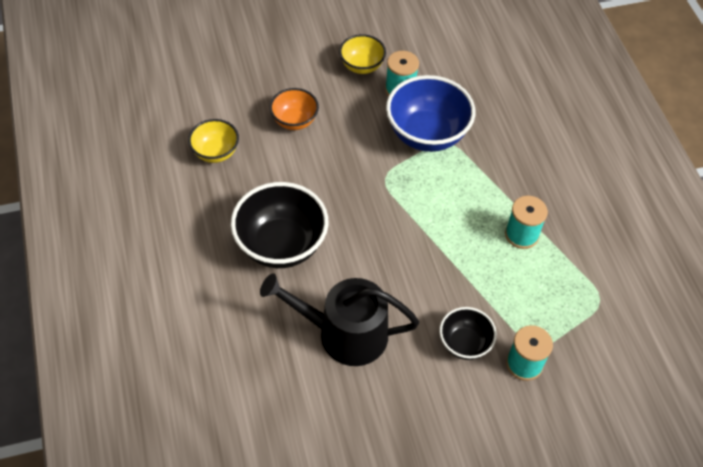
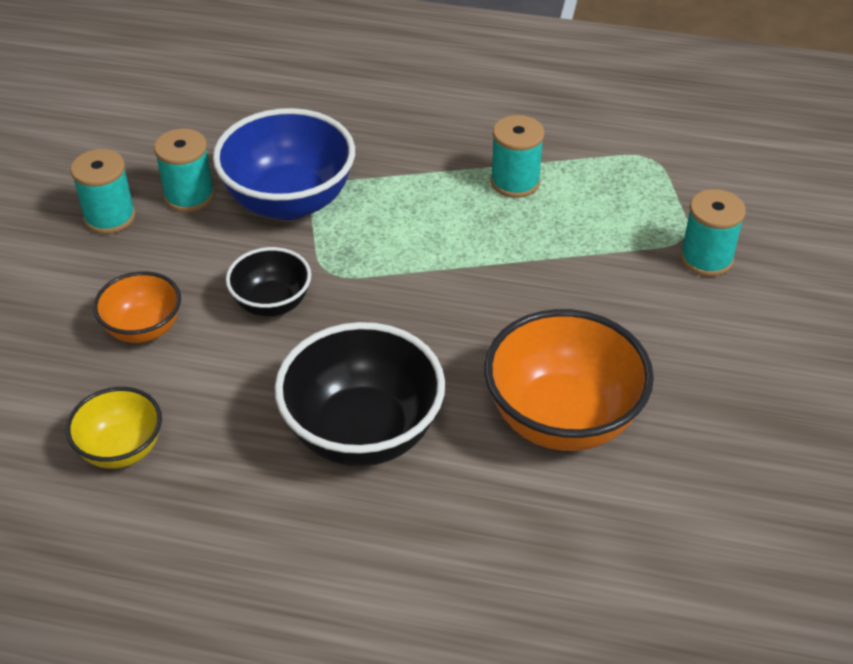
camera: 60 degrees left, 10 degrees down
(344, 333) = (562, 419): black watering can -> orange bowl
(361, 66) = (110, 217): yellow bowl -> turquoise spool
(464, 343) = (647, 301): black bowl -> black bowl (272, 303)

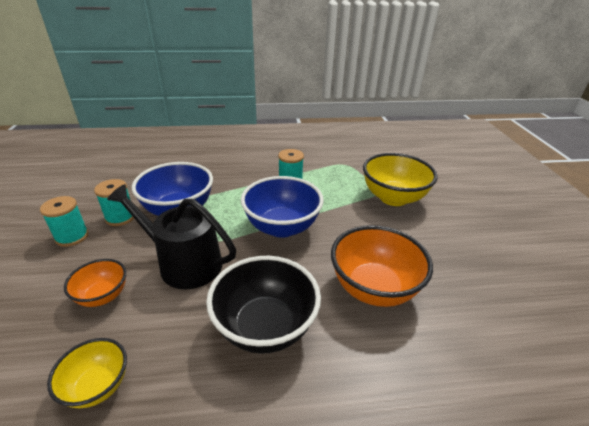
camera: 20 degrees left, 10 degrees down
(272, 303) = (183, 263): black bowl -> black watering can
(457, 274) = (282, 227): none -> blue bowl
(706, 258) = (393, 198): turquoise spool -> yellow bowl

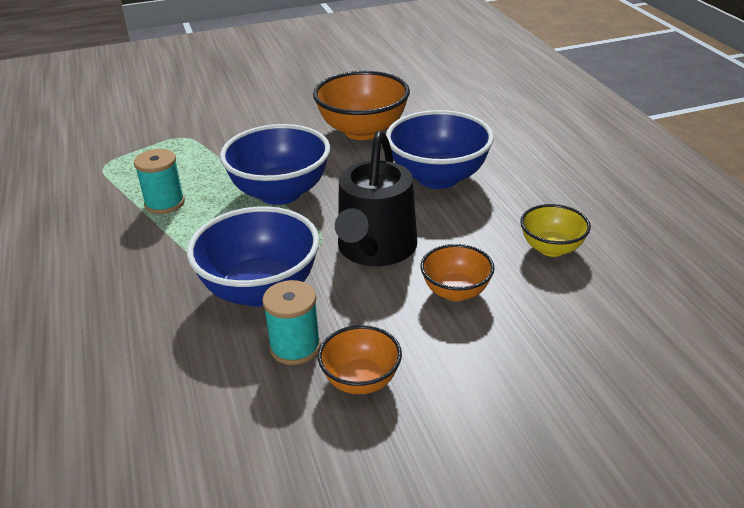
camera: 100 degrees left, 0 degrees up
(72, 237) = (361, 381): turquoise spool -> orange bowl
(265, 327) = (438, 178): black bowl -> blue bowl
(393, 198) = (198, 126): yellow bowl -> none

